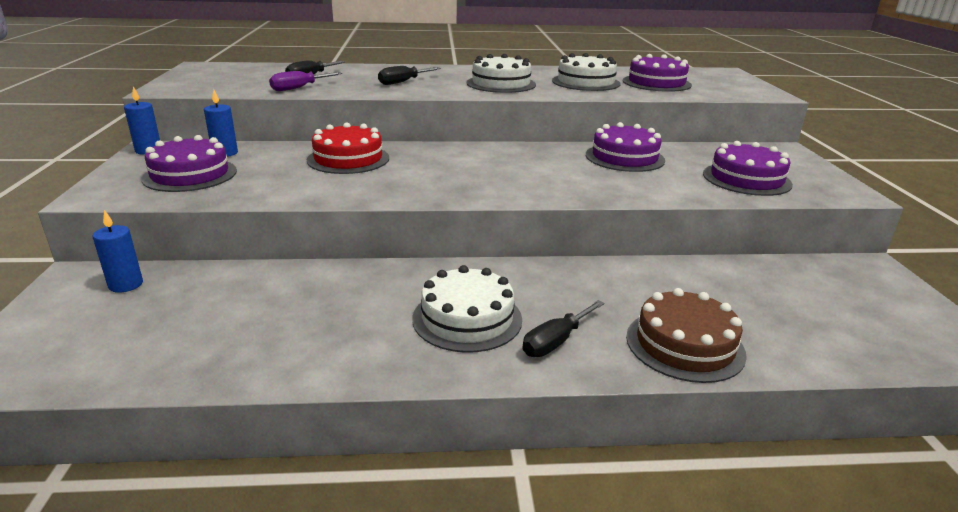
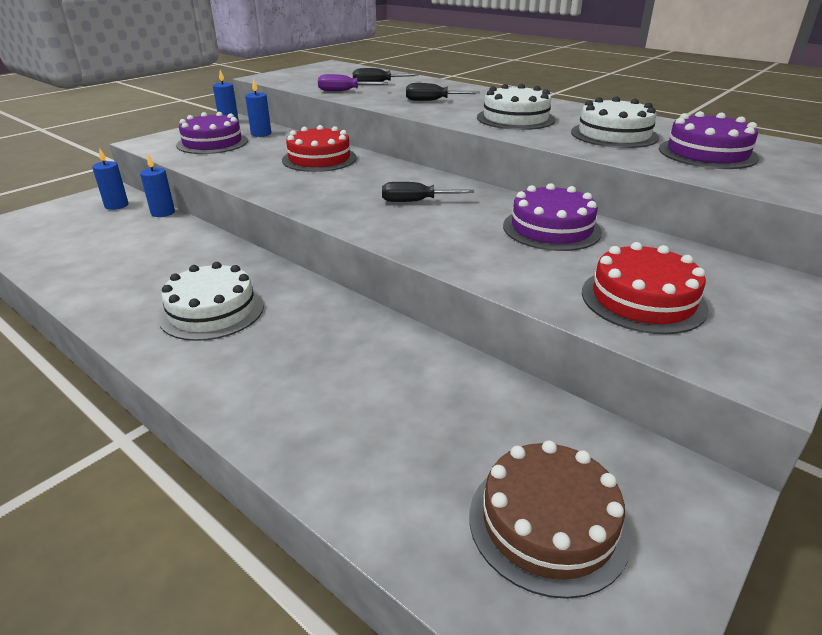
camera: 45 degrees right, 5 degrees up
(209, 269) = (163, 213): none -> blue candle
(555, 342) = (224, 359): black screwdriver -> black screwdriver (415, 201)
(684, 345) = (301, 422): brown cake -> brown cake (548, 523)
(746, 179) = (643, 299): purple cake -> red cake

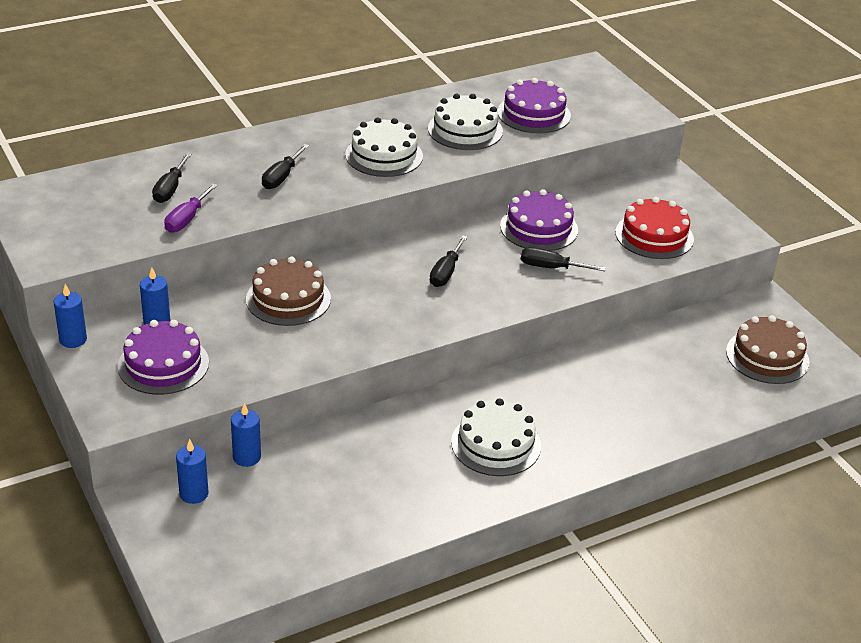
camera: 70 degrees left, 5 degrees up
(319, 159) = (288, 299): red cake -> brown cake
(483, 246) = (551, 267): none -> black screwdriver

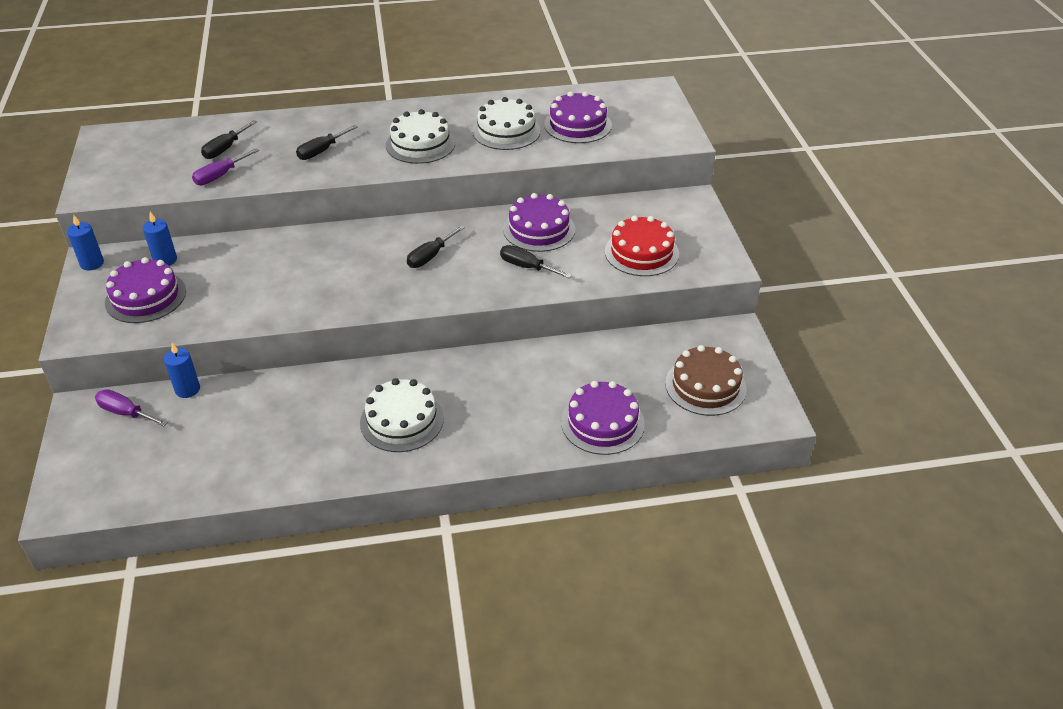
camera: 20 degrees right, 5 degrees up
(194, 494) = (125, 413): blue candle -> purple screwdriver
(288, 299) = (282, 258): brown cake -> none
(692, 408) = (602, 423): none -> purple cake

